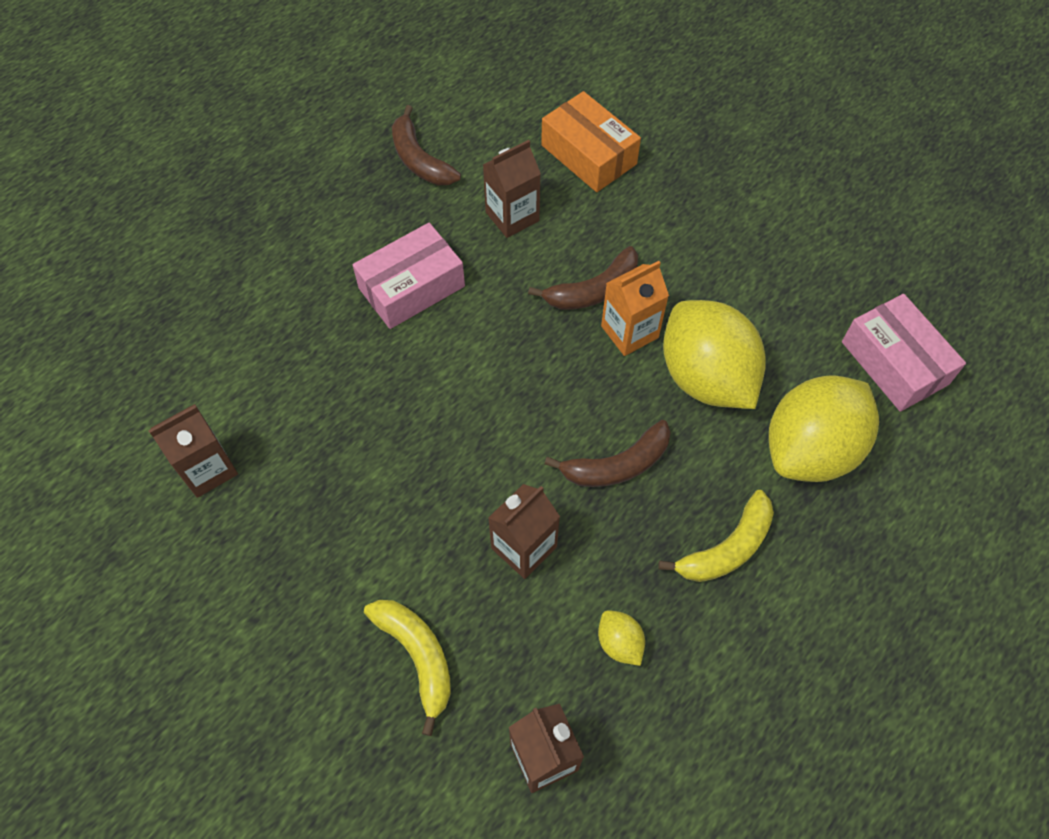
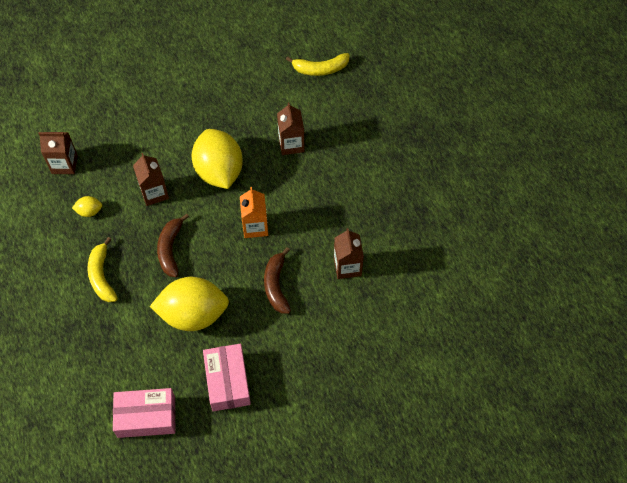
camera: 115 degrees right, 0 degrees up
(208, 469) = (265, 87): brown carton -> brown carton (291, 144)
(411, 287) = (324, 200): pink box -> pink box (227, 381)
(417, 656) = (132, 135): yellow banana -> yellow banana (320, 69)
(419, 159) = (413, 236): brown banana -> none
(588, 154) = (374, 328): orange box -> none
(629, 332) = (240, 291): orange carton -> orange carton (255, 226)
(810, 449) = (125, 342): yellow lemon -> yellow lemon (219, 171)

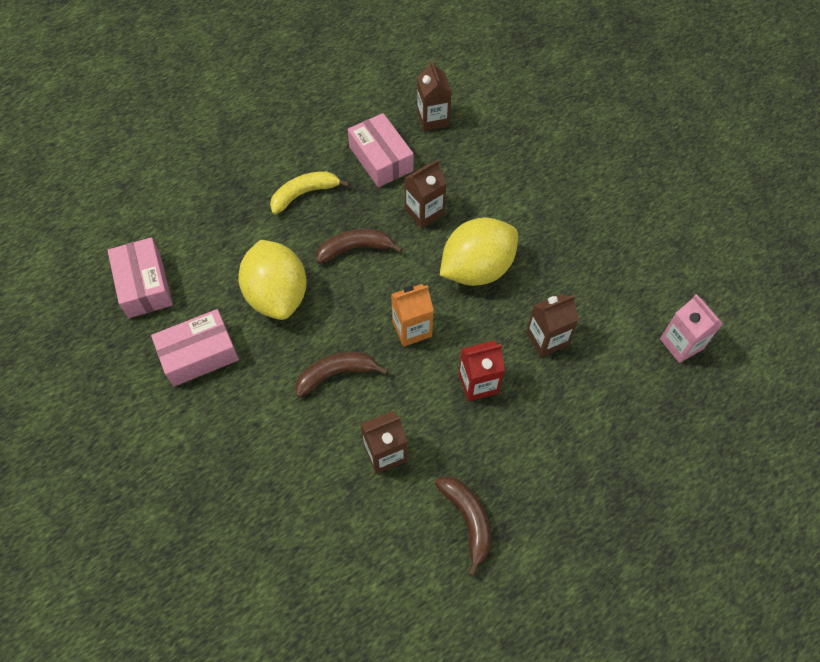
camera: 75 degrees right, 0 degrees up
(89, 211) = (381, 159): yellow lemon -> pink box
(312, 195) = (478, 383): none -> red carton
(320, 69) = (681, 344): yellow banana -> pink carton
(408, 228) = (467, 520): none -> brown banana

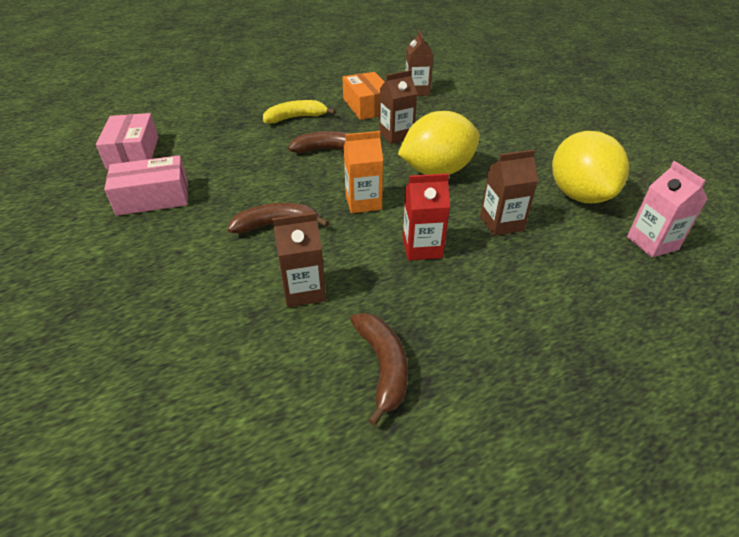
camera: 10 degrees right, 20 degrees down
(277, 295) = (245, 169): yellow lemon -> yellow lemon (579, 195)
(381, 159) = (367, 106): pink box -> orange box

